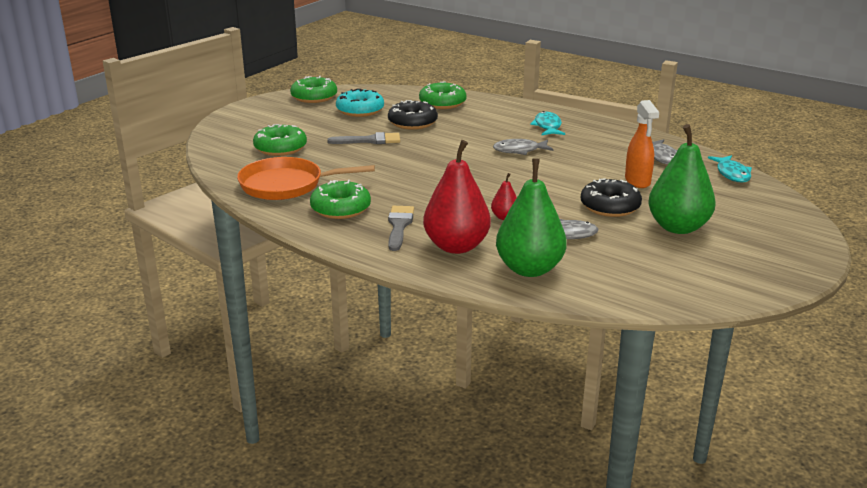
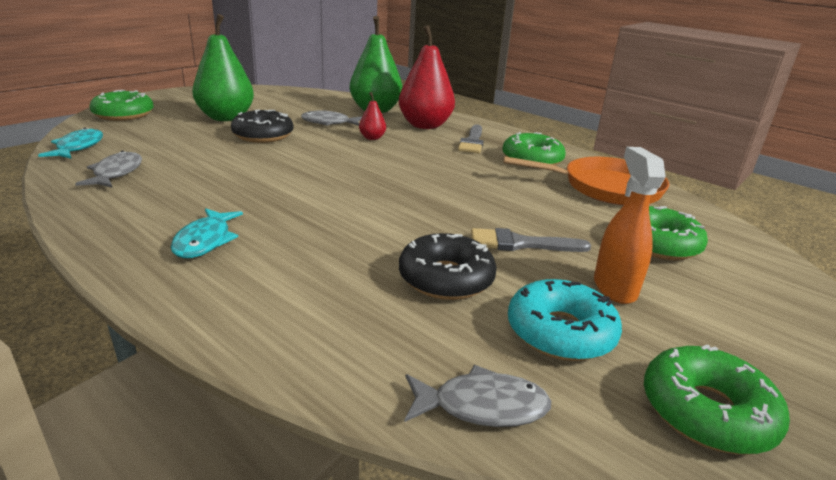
camera: 175 degrees left, 0 degrees up
(442, 103) = (367, 339): green donut -> green donut (124, 114)
(519, 150) = (297, 201): grey fish -> grey fish (482, 406)
(637, 181) = (199, 151): orange spray bottle -> orange spray bottle (614, 287)

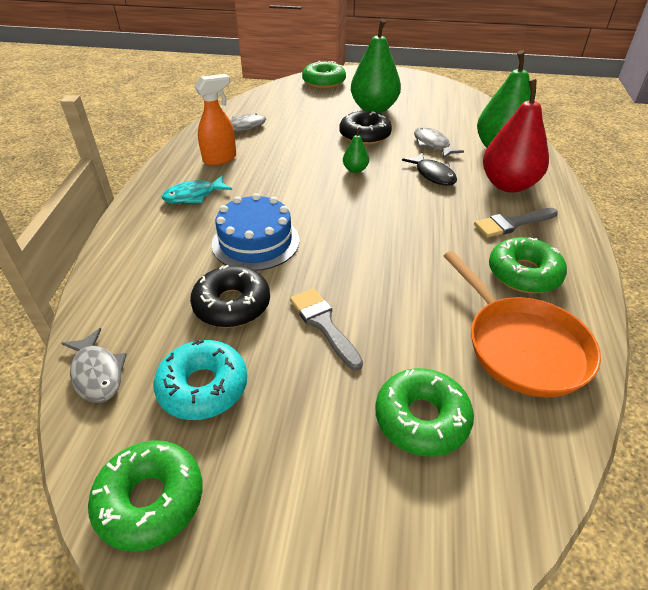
camera: 60 degrees right, 15 degrees up
(78, 147) = (260, 100): turquoise fish -> none
(312, 157) = (355, 170): none -> green pear
(356, 235) = (255, 242): none -> blue cake
(372, 138) = (433, 175): red pear -> black fish
(614, 287) = (298, 403): orange spray bottle -> orange spray bottle (220, 159)

